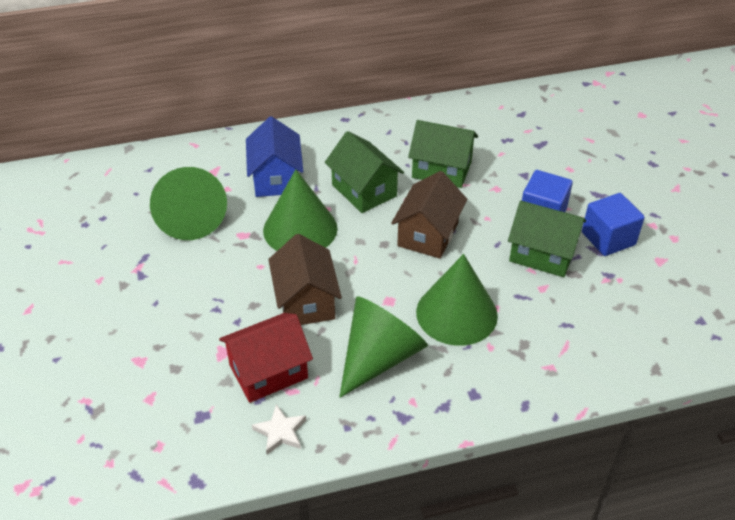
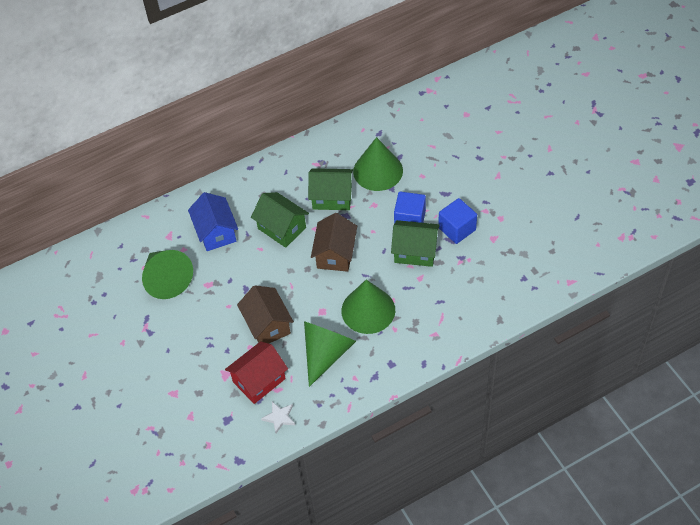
camera: 10 degrees left, 10 degrees up
(300, 229) = (246, 270): green cone -> green cone (378, 171)

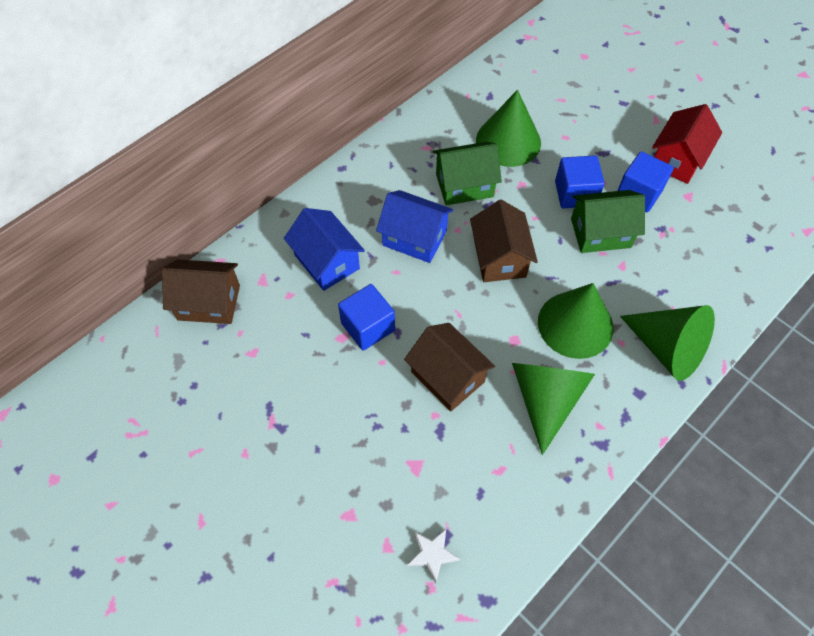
camera: 20 degrees left, 5 degrees up
(129, 243) = (209, 302): none -> brown house
(166, 279) = (280, 343): green cone -> green cone (667, 349)
(227, 281) = (368, 327): none -> blue cube
(259, 380) = (468, 463): red house -> red house (677, 159)
(279, 418) = (519, 514): white star -> white star (432, 554)
(282, 228) = (414, 238): green house -> blue house

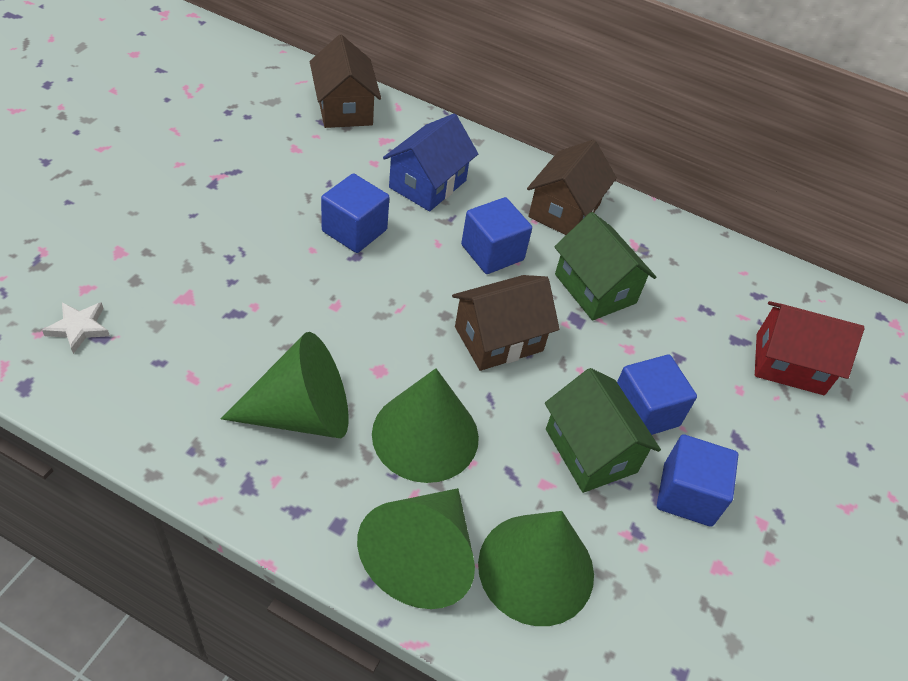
camera: 65 degrees right, 10 degrees down
(414, 238) = (492, 252): blue house -> blue cube
(447, 377) = (308, 310): brown house -> brown house (564, 210)
(508, 141) = (693, 325): green cone -> green cone (536, 568)
(677, 159) = (785, 546): red house -> red house (789, 364)

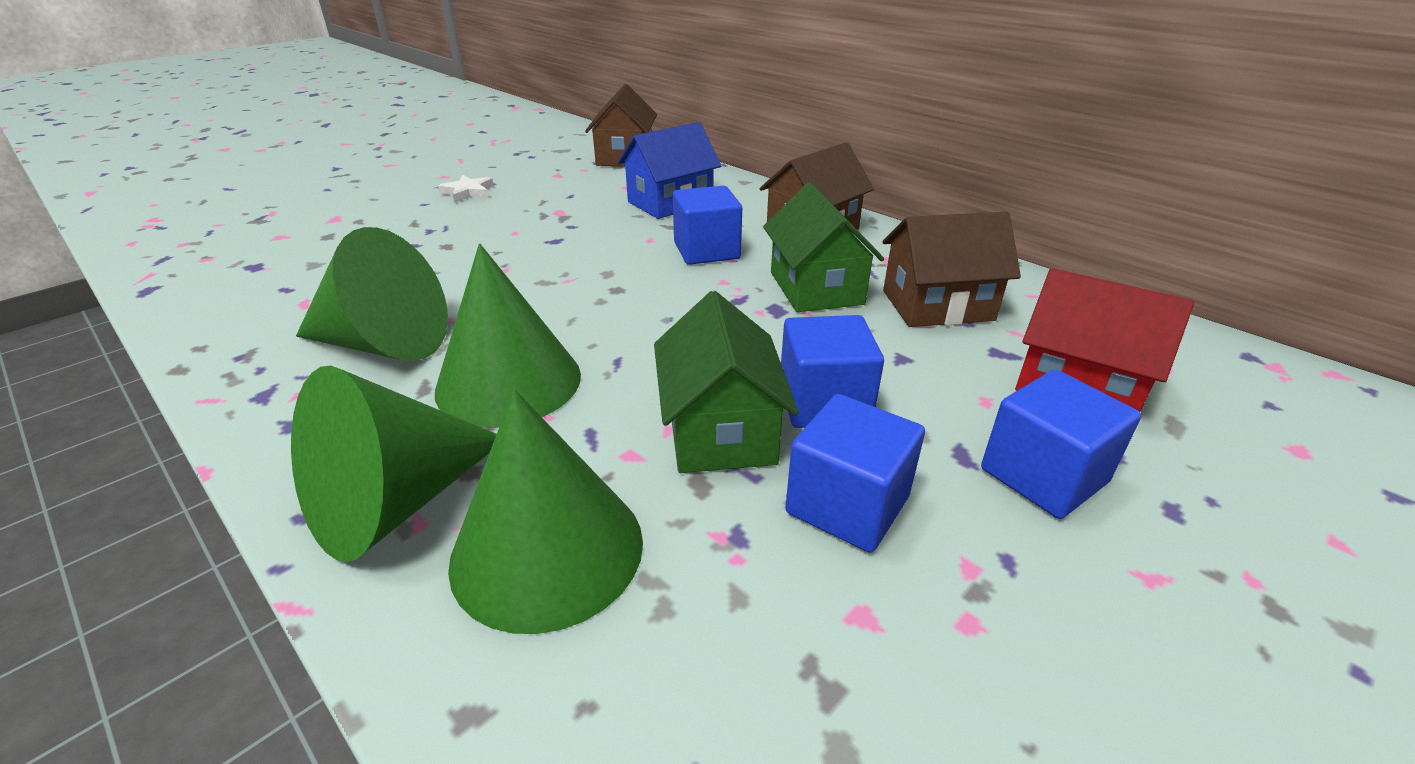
camera: 25 degrees right, 15 degrees down
(79, 328) = (242, 259): white star -> white star (468, 192)
(354, 230) = (568, 224): blue cube -> blue cube (1043, 476)
(498, 339) = (665, 314): brown house -> brown house (937, 305)

